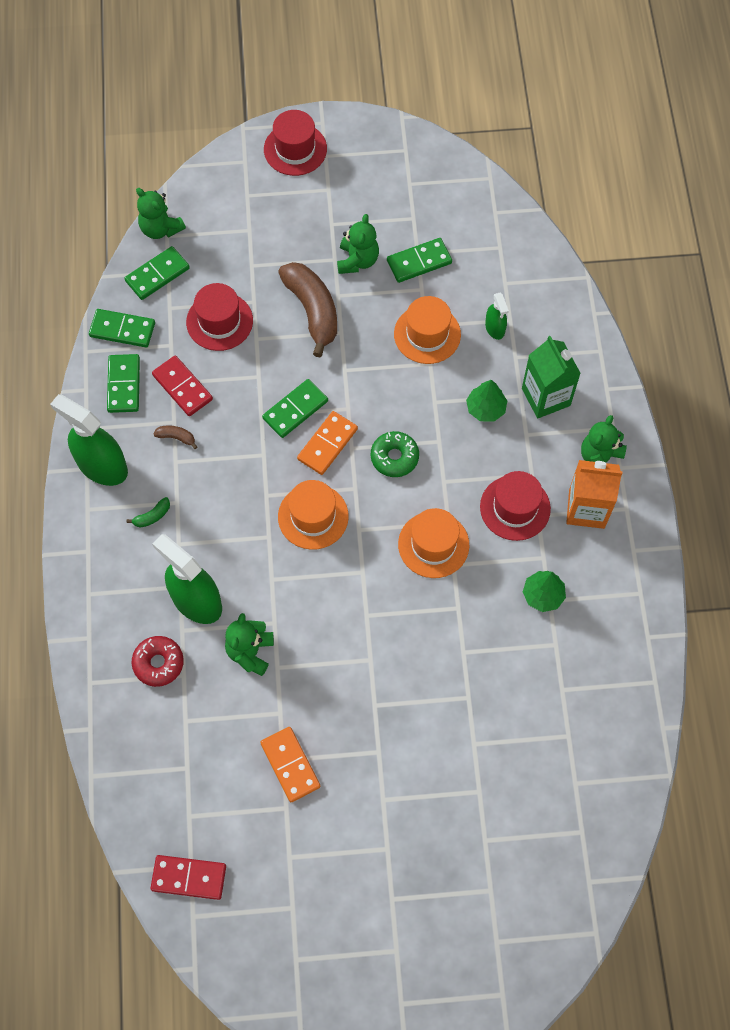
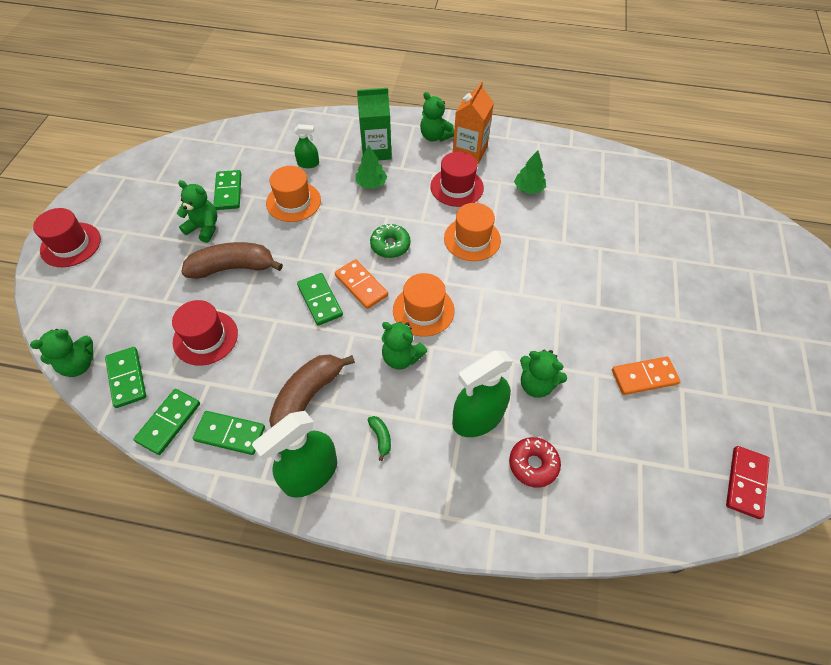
camera: 75 degrees left, 10 degrees down
(176, 437) = (307, 399): brown banana -> brown banana, size x2.42
(182, 387) = (257, 382): red domino -> none
(247, 510) = (401, 357): none -> green teddy bear

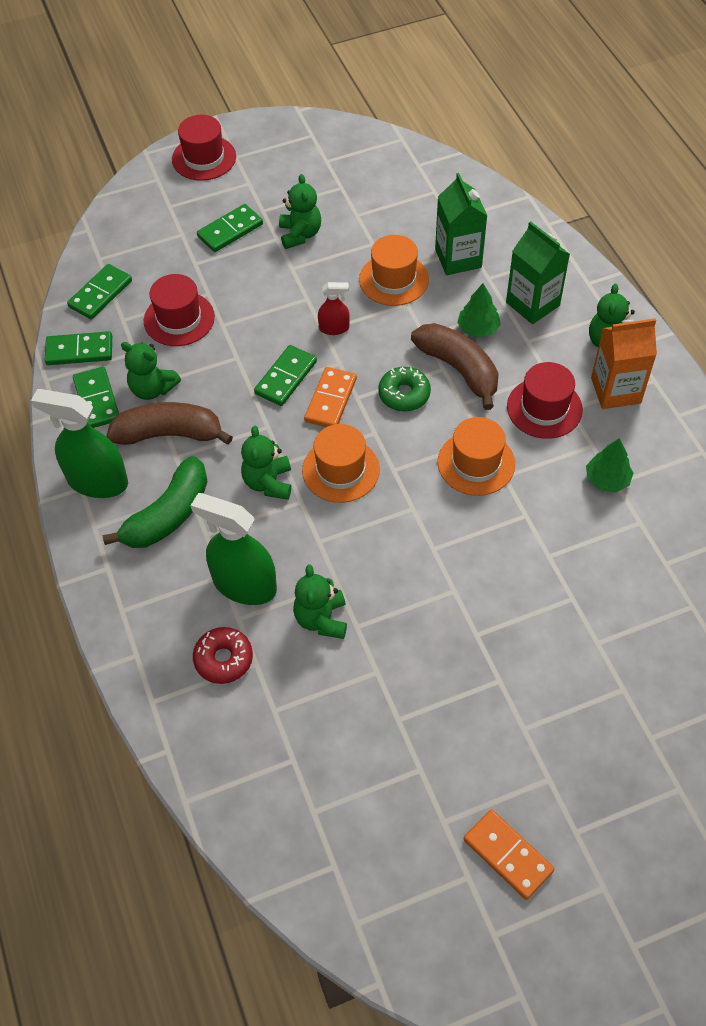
camera: 60 degrees right, 0 degrees up
(79, 364) = (91, 254): green teddy bear -> green teddy bear (152, 389)
(228, 192) = (361, 221): green domino -> green domino (230, 230)
(233, 268) = (271, 287): brown banana -> brown banana (459, 369)
(303, 252) = (334, 328): none -> red spray bottle
(308, 163) = (458, 258): green spray bottle -> green carton
(381, 437) = (168, 515): green banana -> green banana, size x2.42
(644, 377) = (408, 723): orange domino -> orange domino (507, 855)
(745, 482) = (336, 880): red domino -> none

